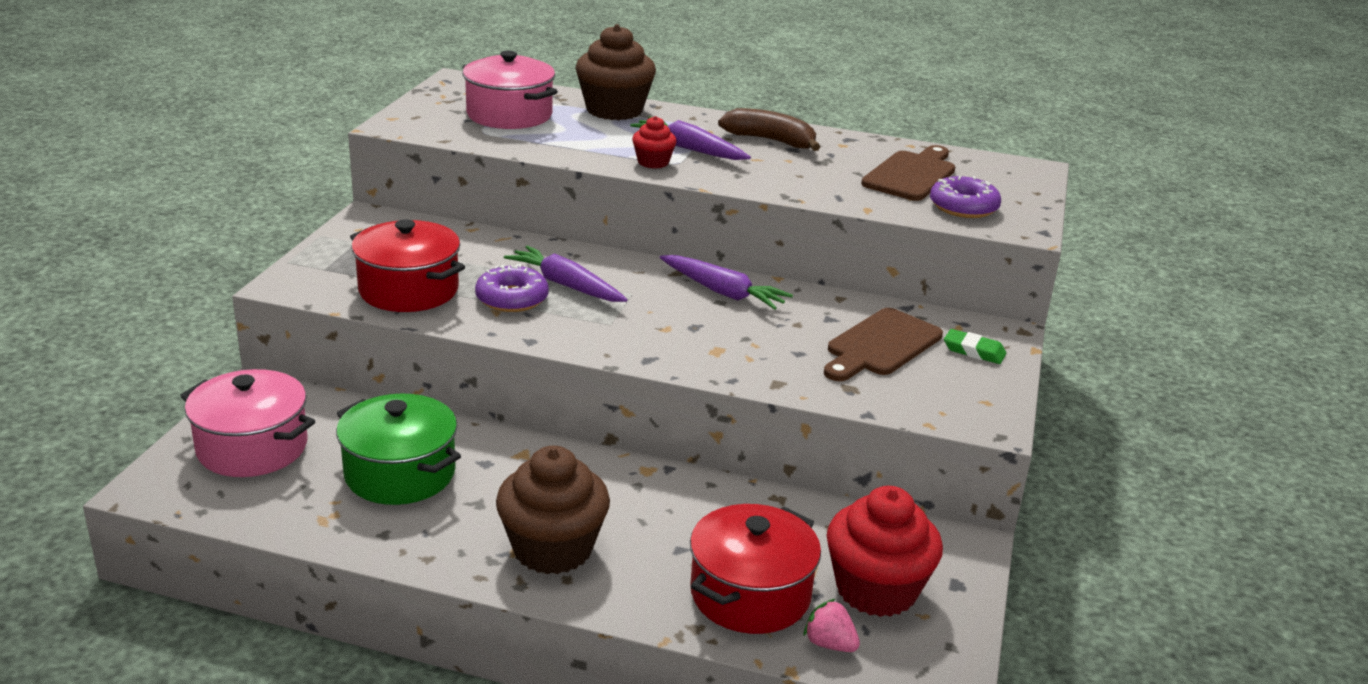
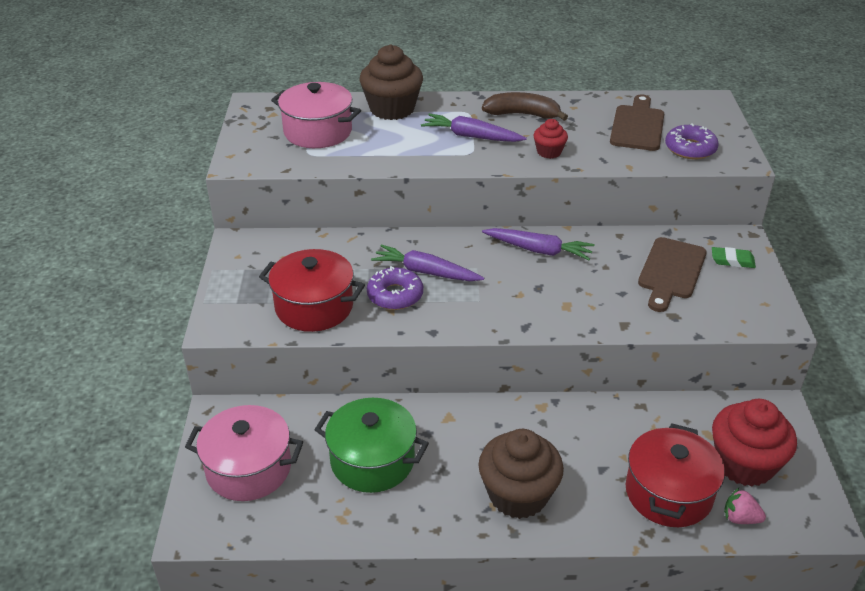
camera: 15 degrees left, 10 degrees up
(653, 162) = (454, 156): red cupcake -> red cupcake (549, 152)

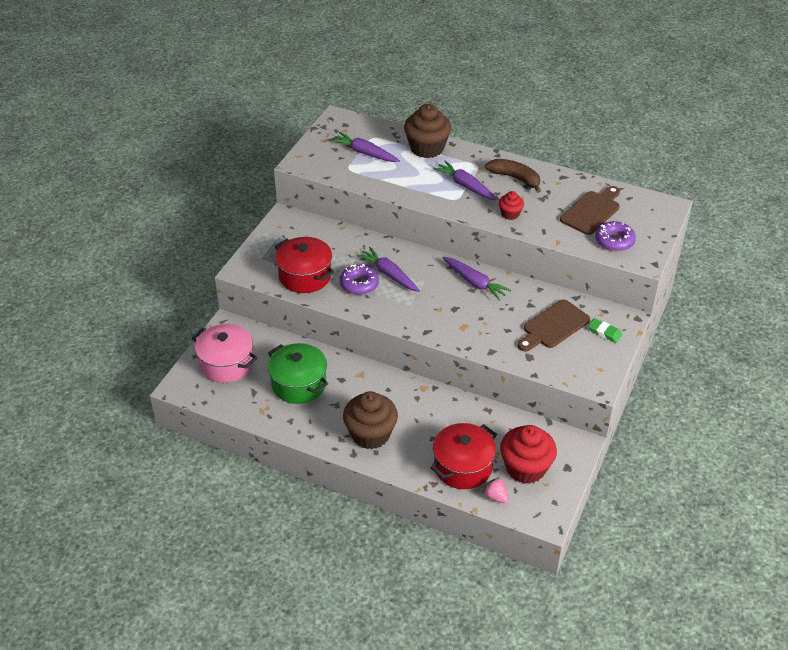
camera: 25 degrees right, 5 degrees up
(318, 132) = (365, 153): pink pot -> purple carrot

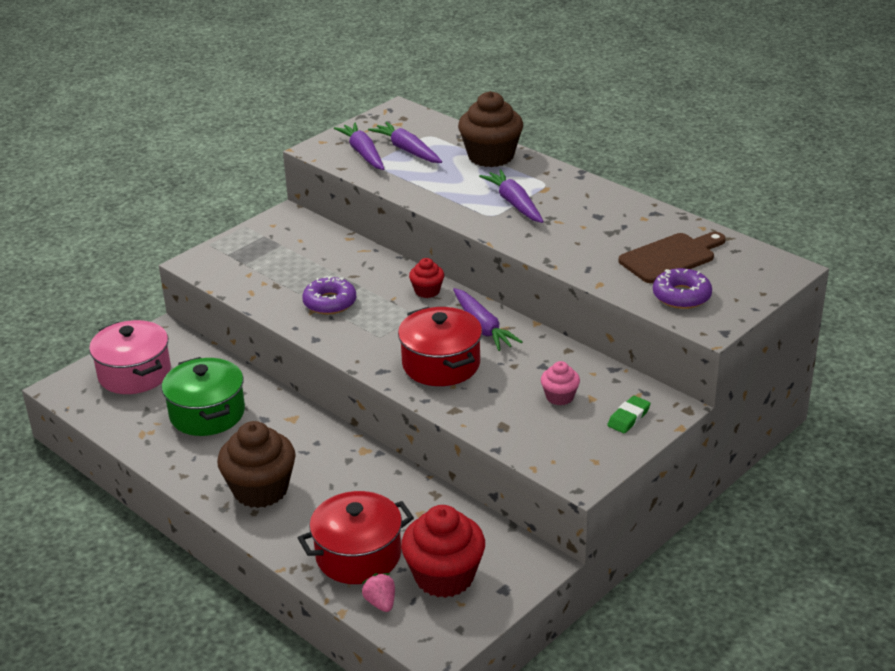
camera: 20 degrees right, 10 degrees down
(305, 276) = (268, 282): red pot -> red pot (441, 364)
(389, 274) = (375, 299): purple carrot -> purple carrot (363, 153)
(510, 214) = (554, 242): red cupcake -> red cupcake (427, 291)
(515, 178) = (587, 205): brown banana -> none
(553, 326) = (559, 397): brown cutting board -> pink cupcake
(604, 332) = (628, 418): green eraser -> green eraser turned 75 degrees clockwise

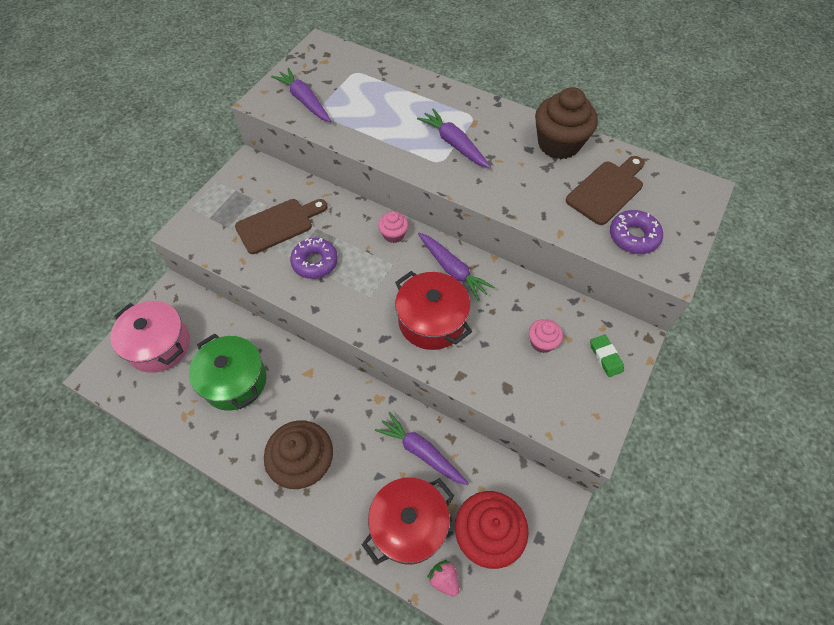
camera: 15 degrees left, 25 degrees up
(301, 268) = (278, 225): none -> brown cutting board
(407, 150) = (342, 92): purple carrot -> purple carrot (421, 452)
(427, 291) = (393, 234): red cupcake -> pink cupcake
(491, 156) = (415, 90): brown cupcake -> brown cupcake (558, 144)
(628, 418) = (605, 357): green eraser -> green eraser turned 45 degrees counterclockwise

